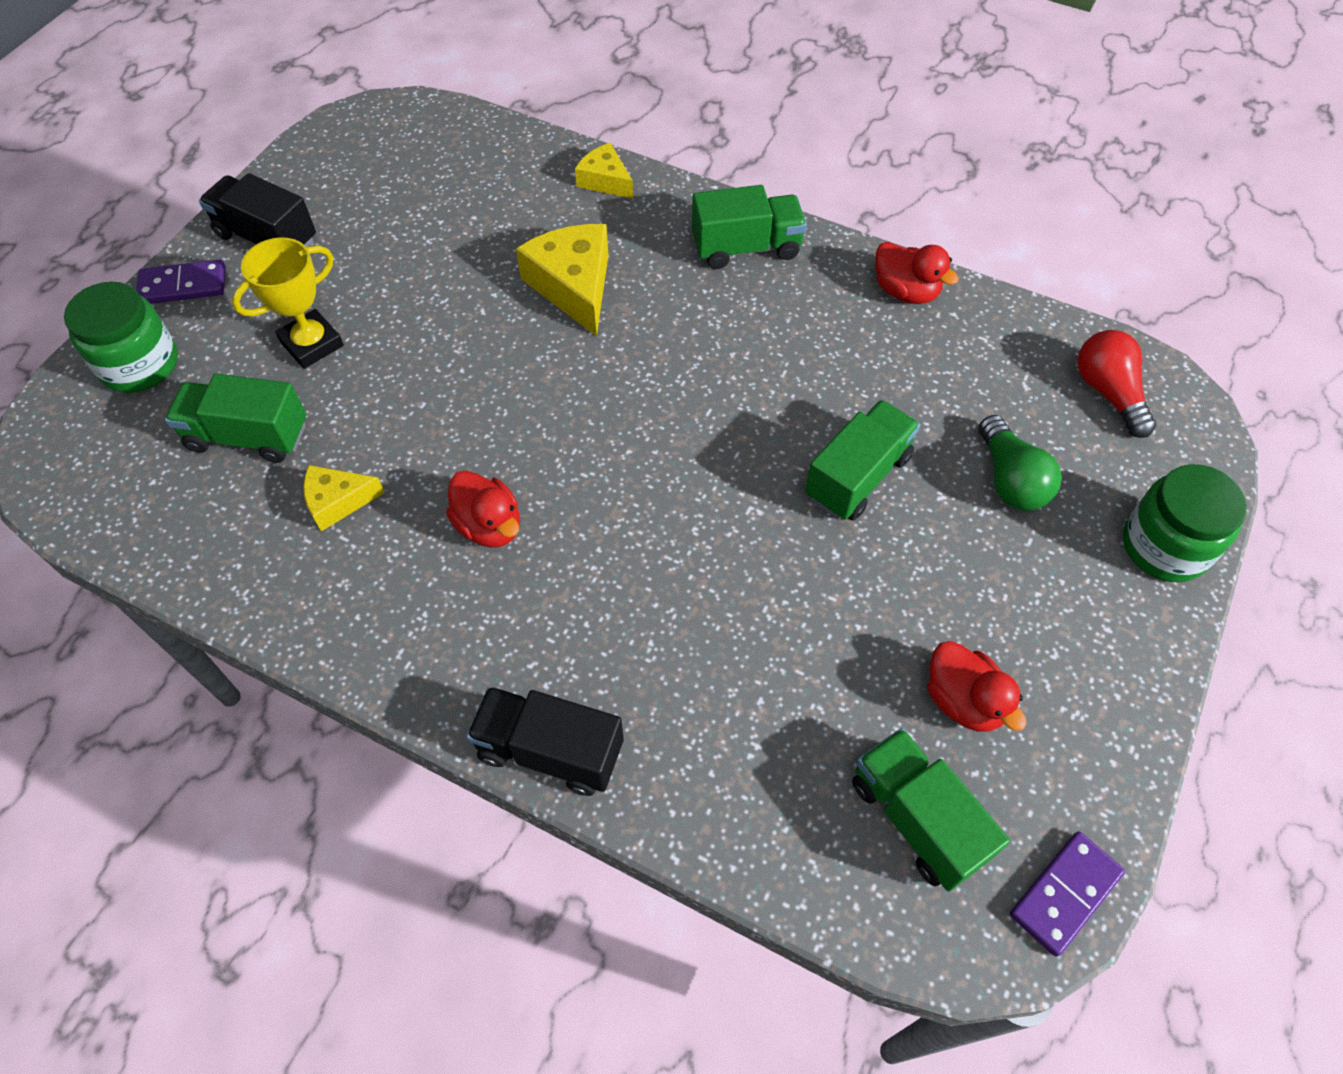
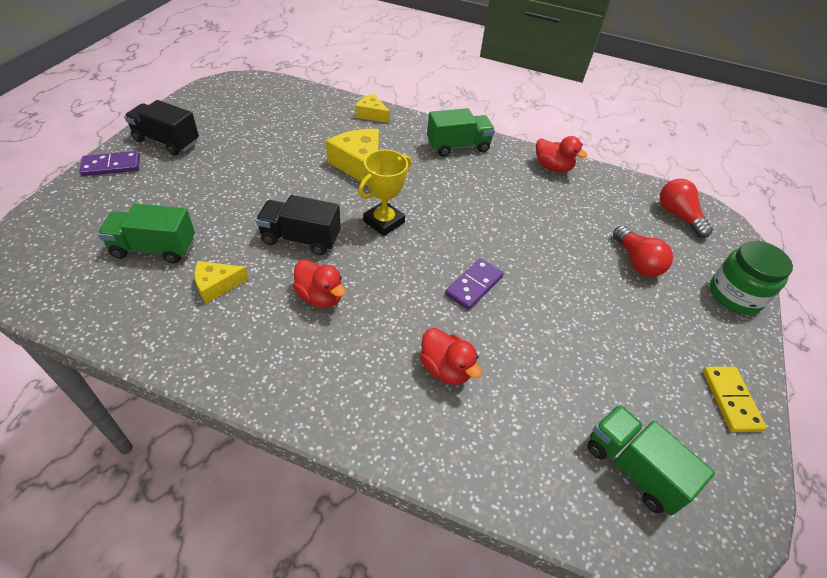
camera: 10 degrees left, 10 degrees down
(139, 364) = (80, 209): green jar -> none
(312, 344) = (196, 196): yellow trophy -> yellow trophy (384, 222)
(550, 751) = (376, 438): black truck -> black truck (301, 239)
(857, 476) = (547, 262): green truck -> none
(963, 701) = (643, 390): red duck -> red duck (446, 369)
(1010, 479) = (636, 262): green light bulb -> red light bulb
(1065, 894) = (743, 512): purple domino -> purple domino (474, 286)
(1100, 724) = (731, 400): none -> yellow domino

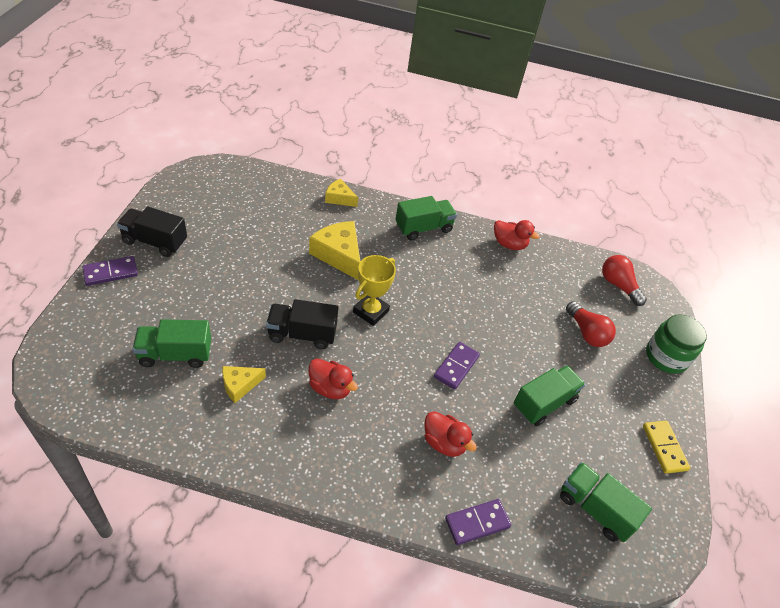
camera: 10 degrees left, 0 degrees up
(474, 469) = (477, 522): none -> purple domino
(577, 334) = (544, 403): none -> green truck

